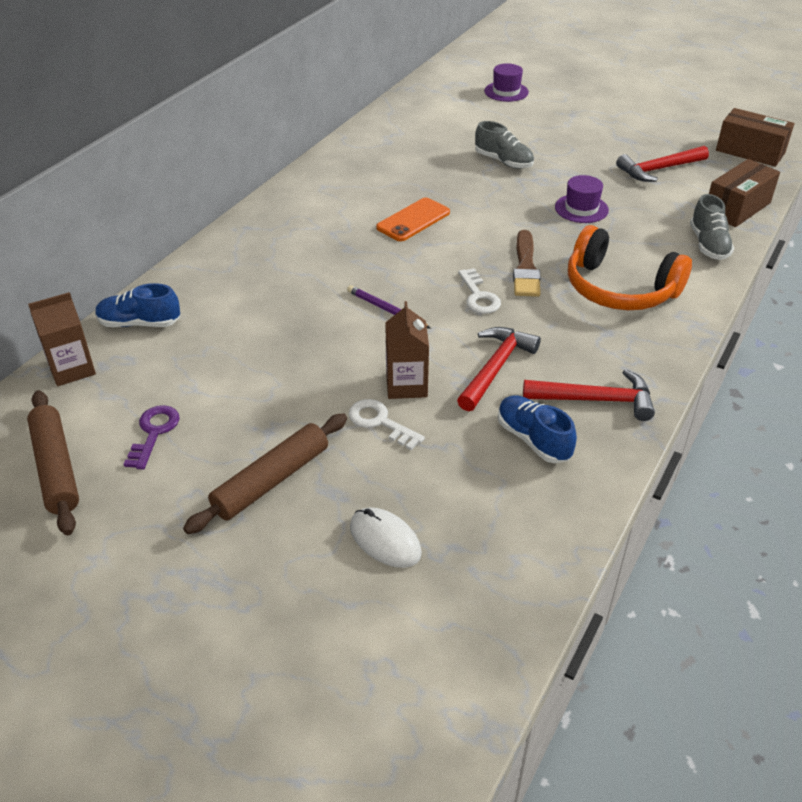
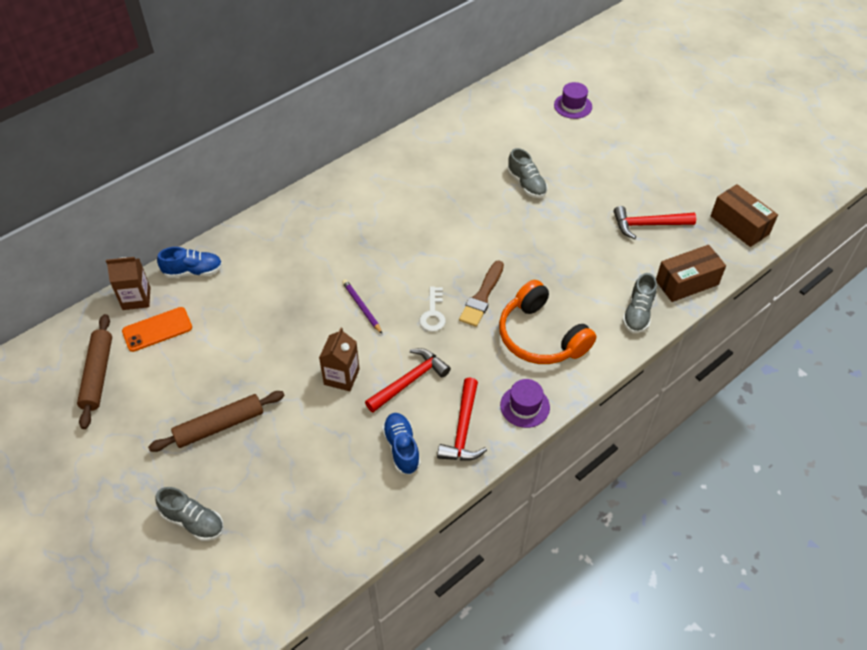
camera: 20 degrees right, 10 degrees up
(139, 323) = (193, 271): blue shoe -> blue shoe turned 150 degrees clockwise
(154, 433) = (165, 366): purple key -> none
(298, 606) = (193, 521): none -> grey shoe
(380, 422) = (309, 402): white key -> none
(385, 540) = (267, 493): white mouse -> none
(413, 220) = (424, 227): orange phone -> orange phone (157, 329)
(581, 208) = (559, 249): purple hat -> purple hat (525, 406)
(595, 400) = (463, 429): red hammer -> red hammer turned 75 degrees clockwise

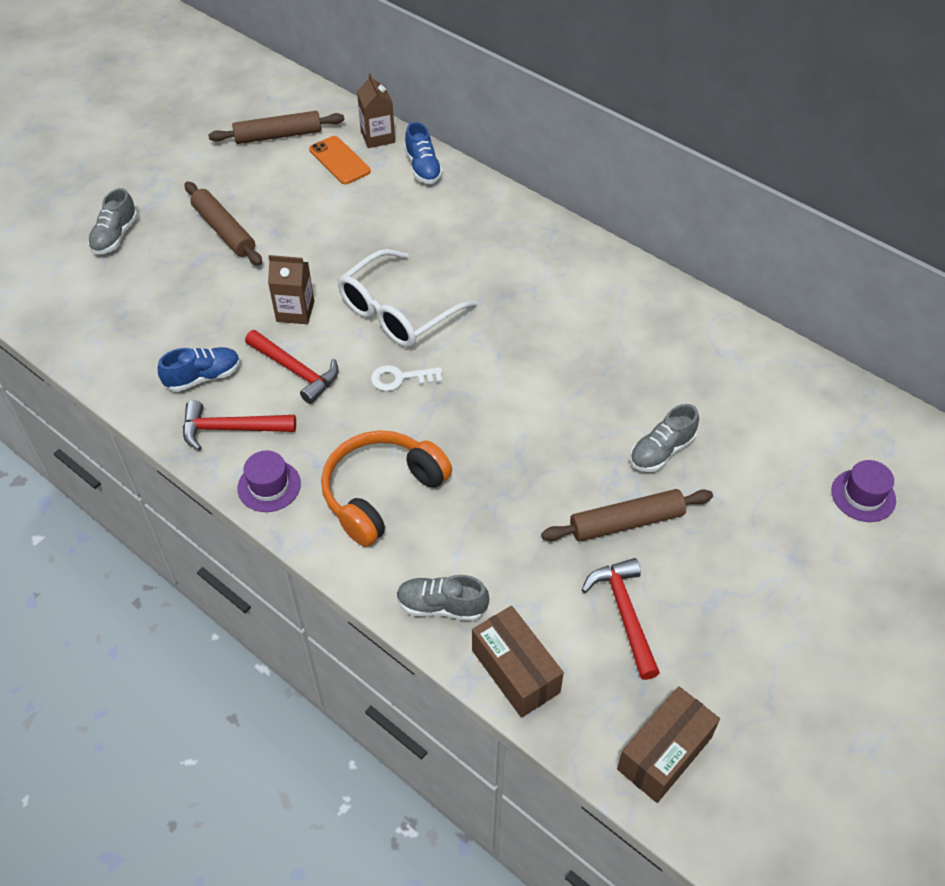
camera: 80 degrees right, 0 degrees up
(361, 307) = (398, 311): purple pencil -> white glasses
(482, 297) = (437, 424): brown brush -> none
(580, 211) = (626, 522): none -> brown rolling pin

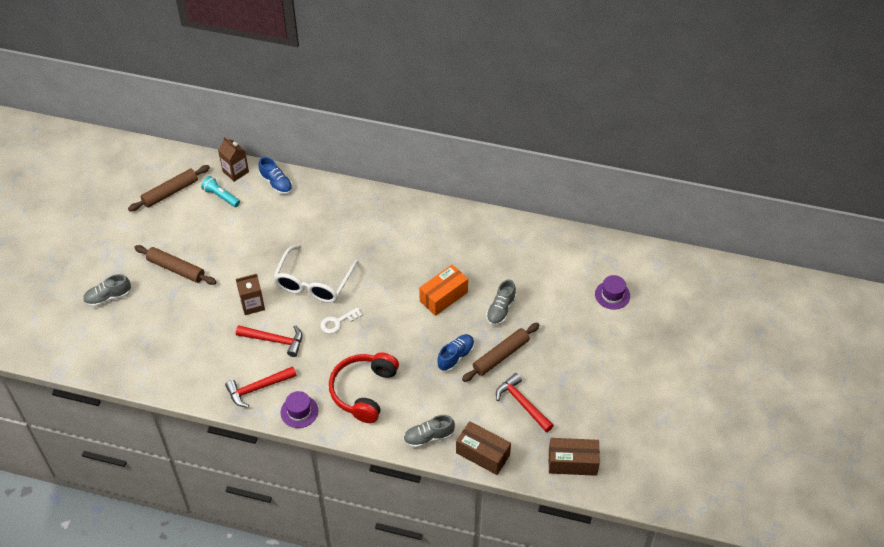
camera: 25 degrees left, 0 degrees up
(115, 236) = (108, 297): grey shoe -> grey shoe turned 75 degrees clockwise
(203, 377) = (222, 365): blue shoe -> blue shoe (456, 357)
(339, 160) = (221, 196): orange phone -> turquoise flashlight
(381, 493) = (364, 391): orange headphones -> red headphones
(580, 399) = (443, 297): none -> orange box
(664, 753) = (572, 462): brown box -> brown box turned 75 degrees clockwise

